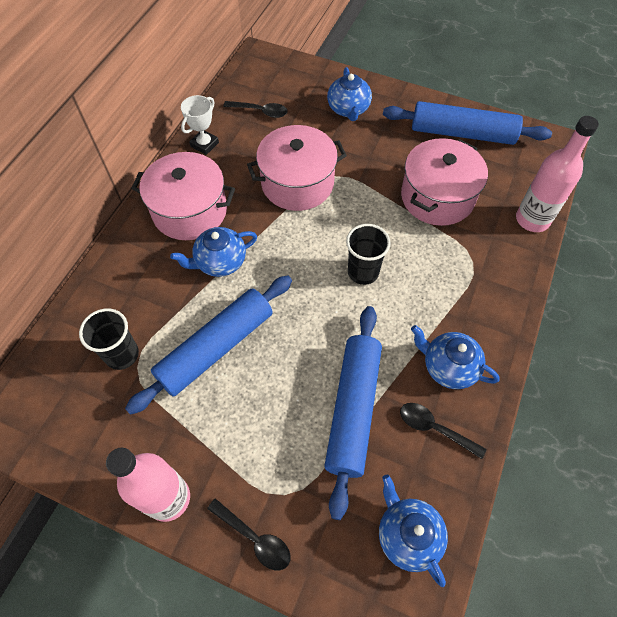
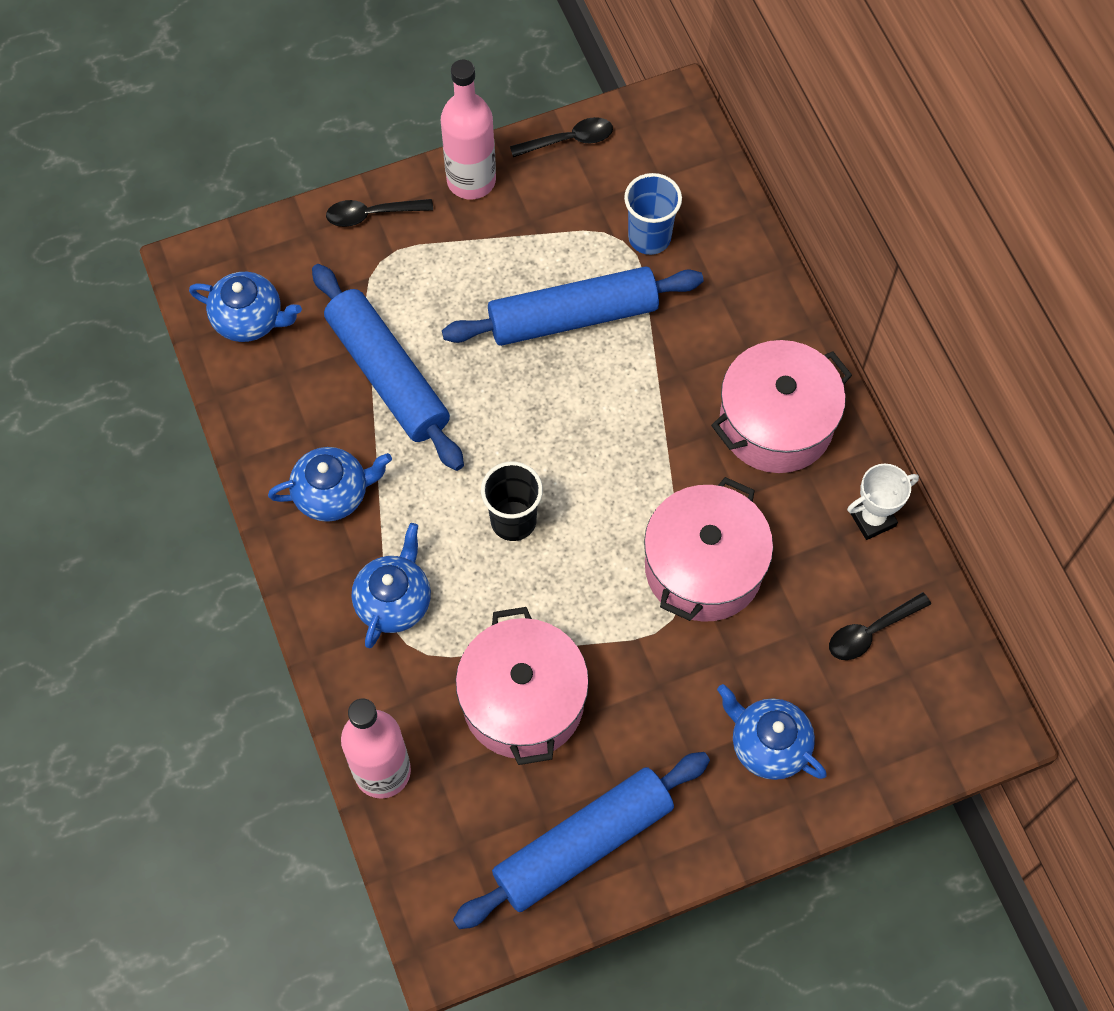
camera: 135 degrees right, 5 degrees up
(122, 354) = (649, 237): black cup -> blue cup
(204, 144) = (872, 519): white trophy -> white trophy turned 75 degrees clockwise
(216, 347) = (573, 317): blue rolling pin -> blue rolling pin turned 75 degrees clockwise
(220, 262) = (672, 398): blue teapot -> blue teapot (394, 601)
(434, 428) = (298, 423): black spoon -> black spoon (569, 140)

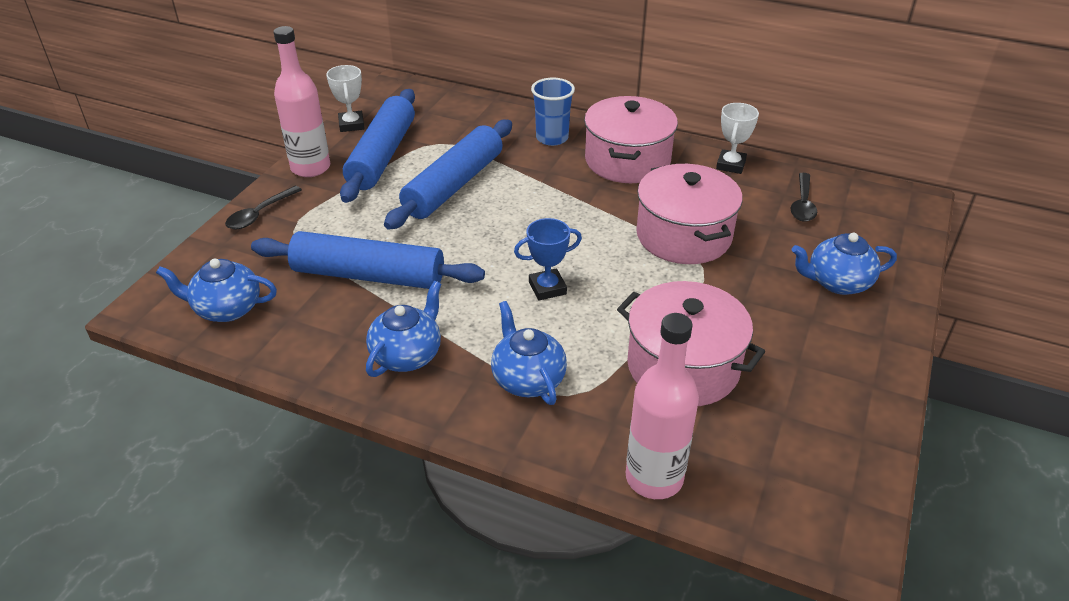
camera: 45 degrees left, 25 degrees down
(249, 319) = (226, 309): blue teapot -> blue teapot turned 150 degrees counterclockwise
(513, 521) = (547, 288): black cup -> blue trophy
(569, 140) = (351, 125): black spoon -> white trophy
(583, 844) = (828, 408): blue rolling pin -> blue rolling pin (382, 155)
(649, 237) = (452, 135): blue cup -> blue cup (552, 138)

